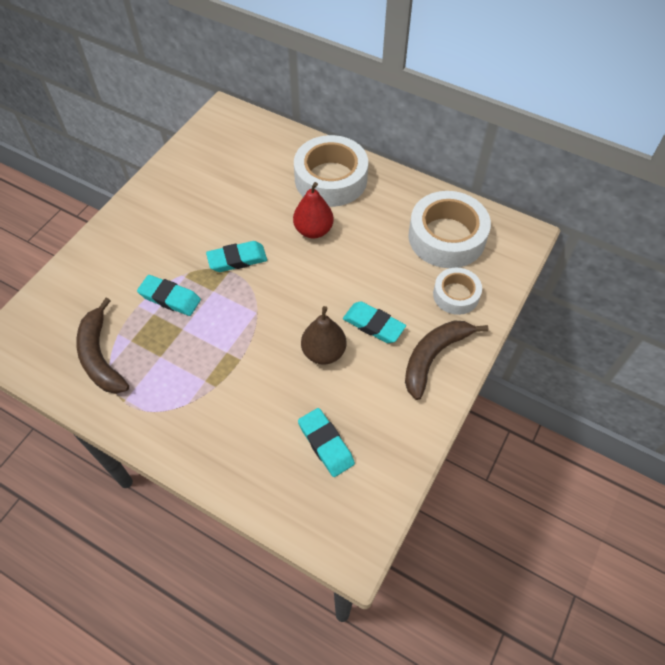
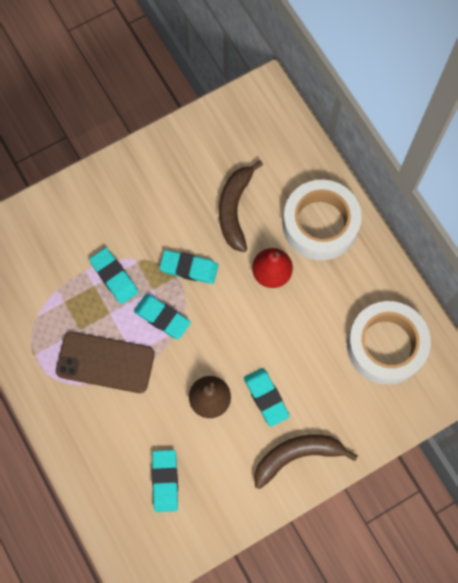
camera: 30 degrees right, 15 degrees up
(100, 356) = (34, 303): brown banana -> brown banana (235, 209)
(202, 371) = (105, 362): none -> brown phone
(236, 308) = (162, 318): none -> turquoise eraser
(456, 295) = (354, 408): white tape -> none

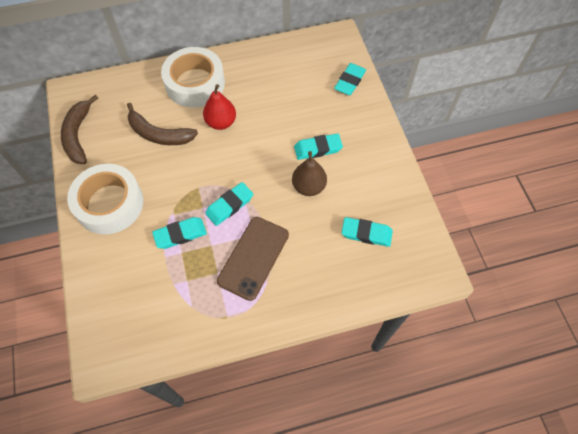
camera: 75 degrees left, 10 degrees down
(189, 268) = (195, 177): turquoise eraser -> turquoise eraser (349, 81)
(297, 456) = (367, 140): brown banana -> brown banana (78, 135)
(386, 345) = (301, 68): white tape -> white tape (109, 204)

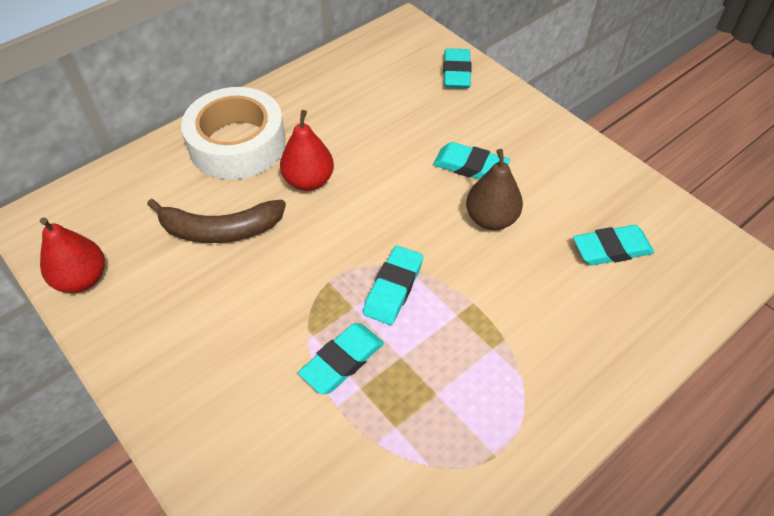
camera: 25 degrees left, 10 degrees down
(78, 135) = (82, 279): brown banana -> red pear
(109, 204) = (194, 362): white tape -> none
(253, 257) = (477, 347): brown phone -> none
(318, 149) = (470, 166): turquoise eraser -> turquoise eraser turned 60 degrees clockwise

